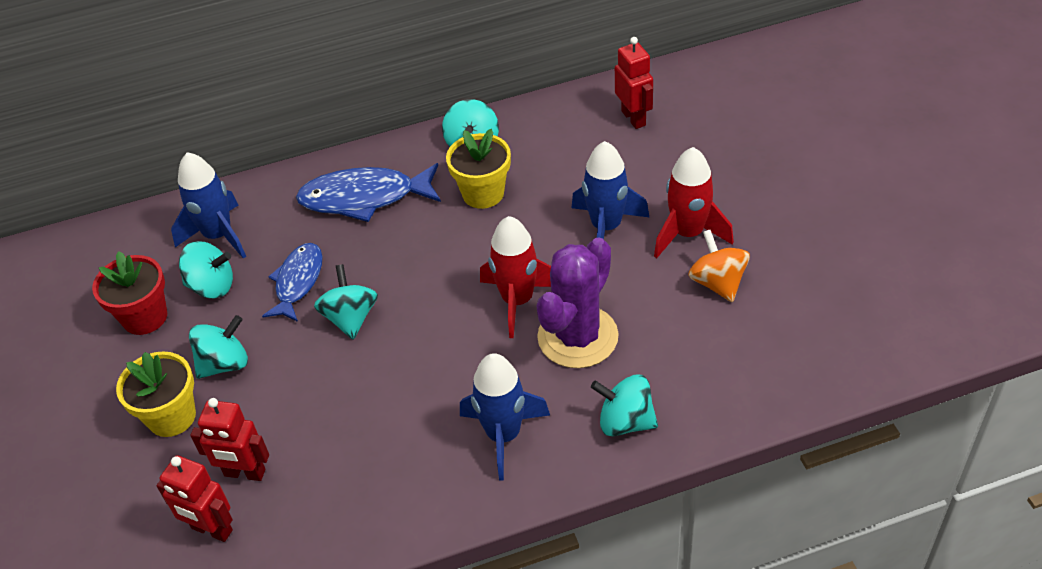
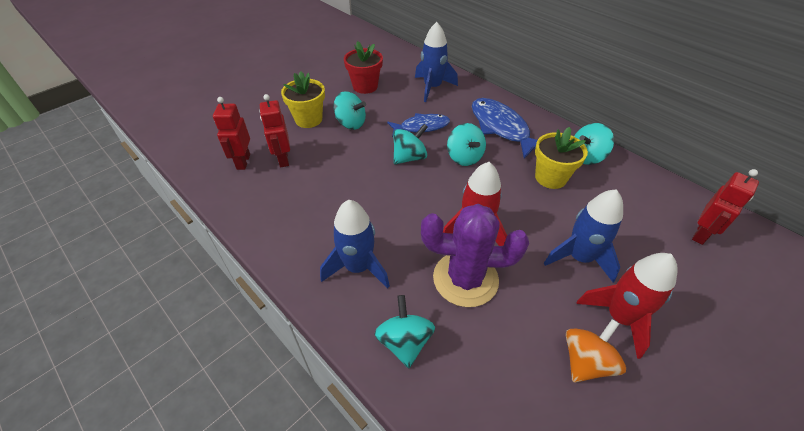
camera: 60 degrees right, 0 degrees up
(212, 286) = (398, 99): turquoise spinning top -> turquoise spinning top (464, 157)

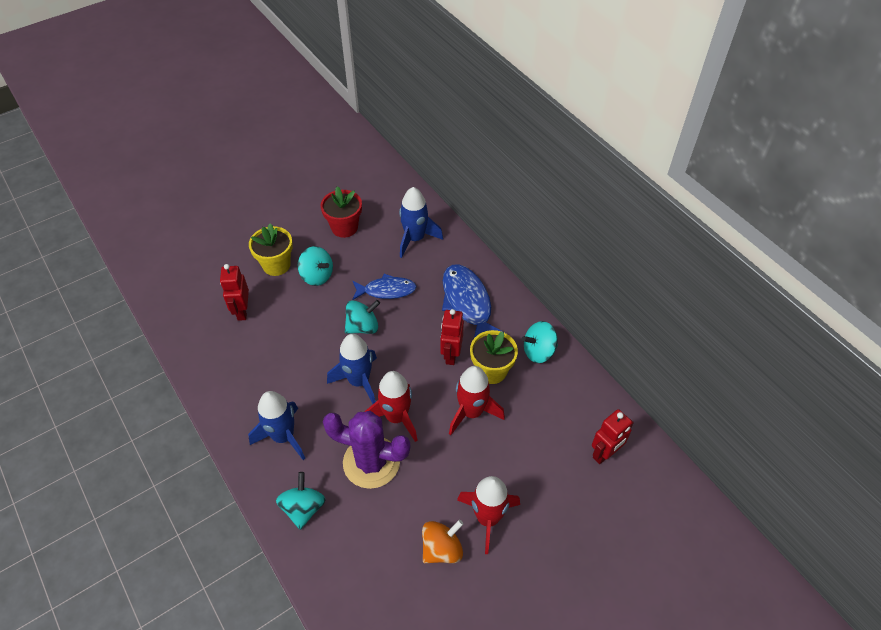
camera: 10 degrees right, 5 degrees up
(243, 162) = (204, 309): red robot -> red robot (451, 355)
(464, 157) = (416, 334): turquoise spinning top -> none
(549, 216) = (471, 412): none -> red rocket
(579, 257) = (479, 458): blue rocket -> blue rocket (359, 381)

